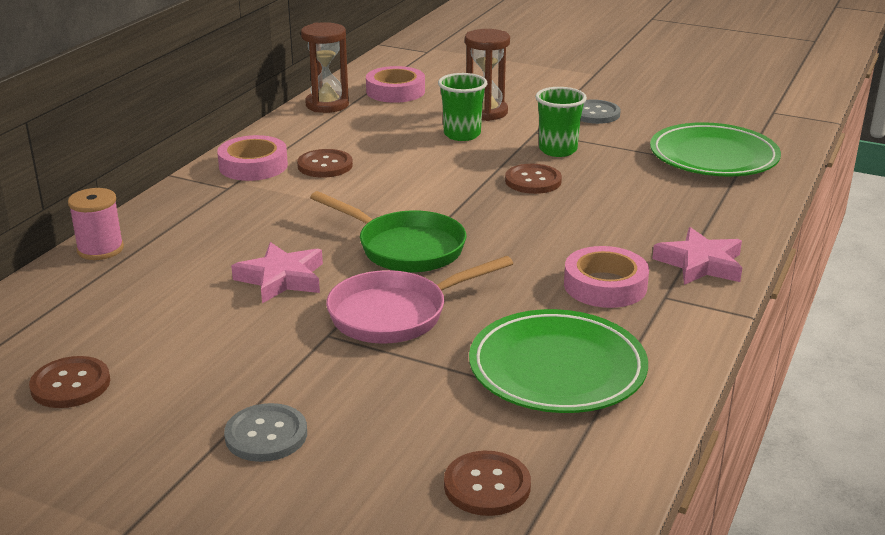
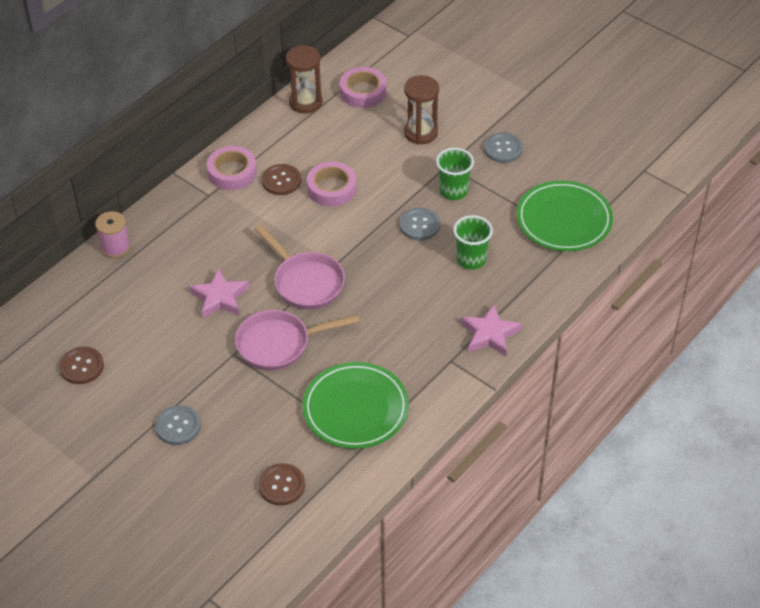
camera: 15 degrees right, 20 degrees up
(405, 248) = (306, 282): green pan -> pink pan
(462, 134) = (391, 159): green cup -> green cup (471, 260)
(533, 181) = (419, 225): brown button -> grey button
(605, 285) = (418, 343): pink tape -> pink tape (331, 188)

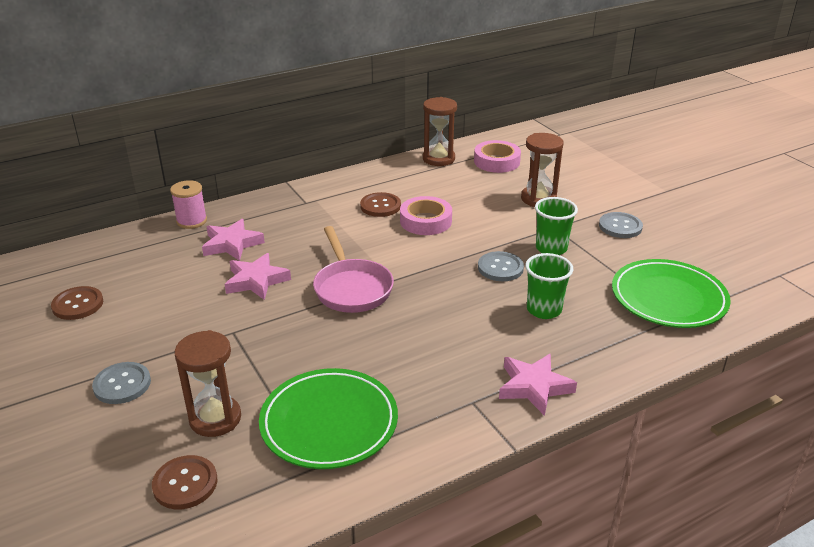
camera: 20 degrees right, 15 degrees down
(172, 264) = (232, 244): none -> pink star
(232, 172) = (339, 191): pink tape -> none
(270, 431) = (215, 418): none -> brown hourglass
(279, 344) = (286, 335): pink pan -> none

